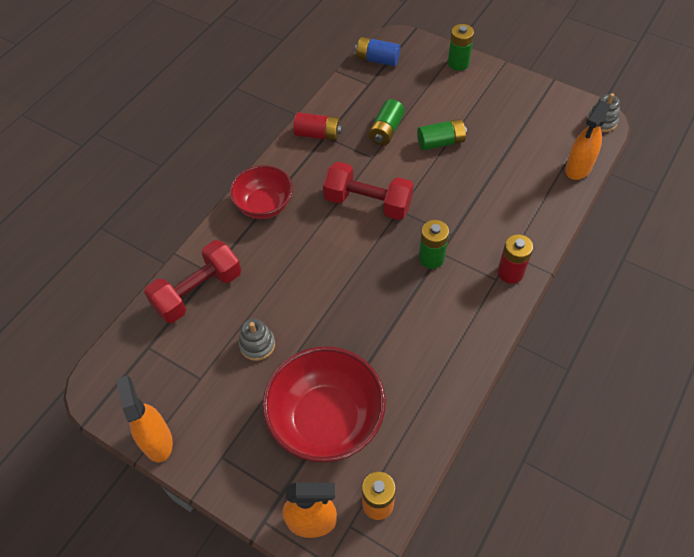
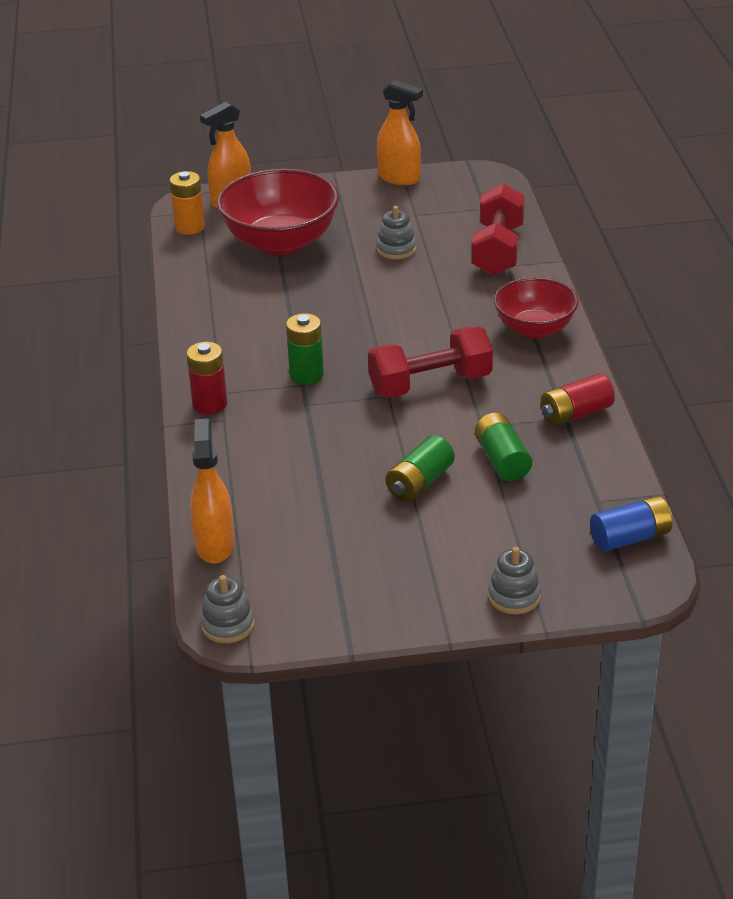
camera: 140 degrees right, 20 degrees down
(458, 63) = (514, 596): green battery -> grey stacking toy

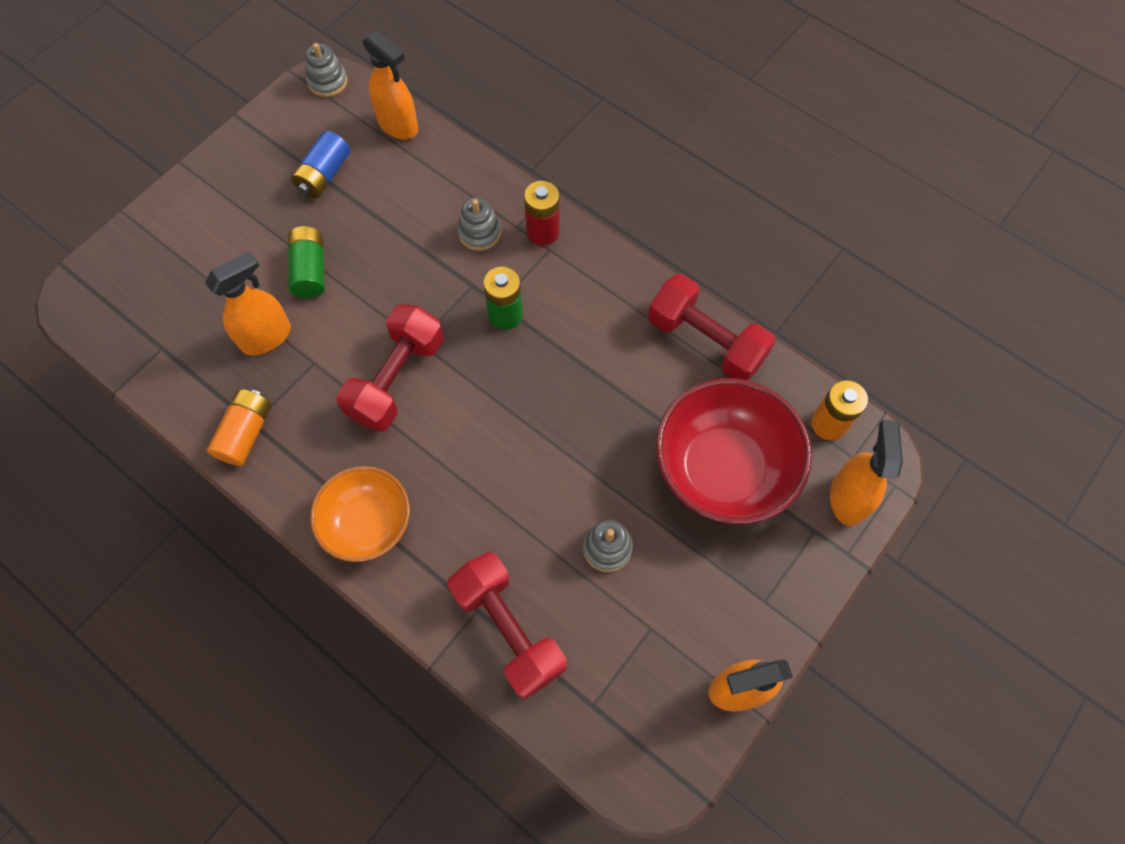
camera: 135 degrees right, 30 degrees up
(197, 293) = (706, 341): none -> red dumbbell
(502, 460) = (267, 337): green battery -> orange spray bottle
(514, 596) = (161, 221): grey stacking toy -> grey stacking toy (479, 233)
(535, 329) = (368, 524): red bowl -> orange bowl
(575, 414) = (246, 433): red battery -> orange battery
(630, 538) = (112, 328): blue battery -> blue battery (324, 175)

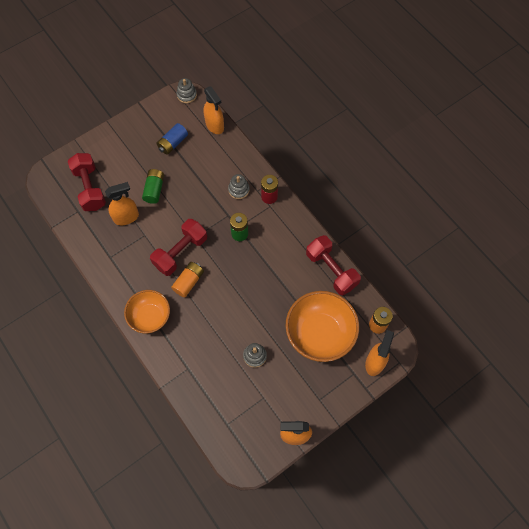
camera: 15 degrees right, 0 degrees up
(246, 433) = (106, 261): orange battery -> orange battery (188, 282)
(508, 629) = (199, 381): red dumbbell -> red dumbbell (90, 188)
(722, 469) = (320, 333): red bowl -> orange bowl

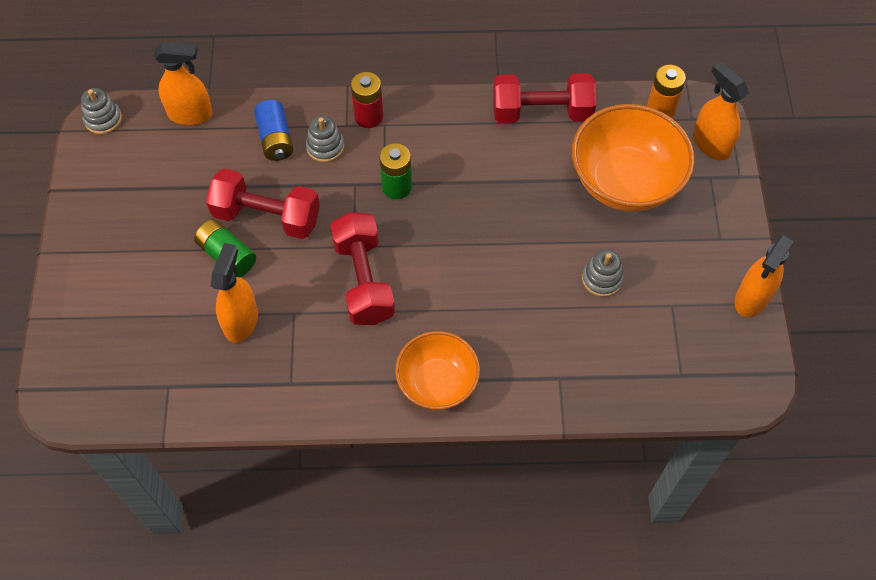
camera: 55 degrees left, 5 degrees down
(90, 188) = (142, 345): red dumbbell -> red dumbbell (266, 216)
(173, 143) = (169, 185): blue battery -> blue battery (275, 139)
(188, 282) = (421, 297): orange battery -> none

